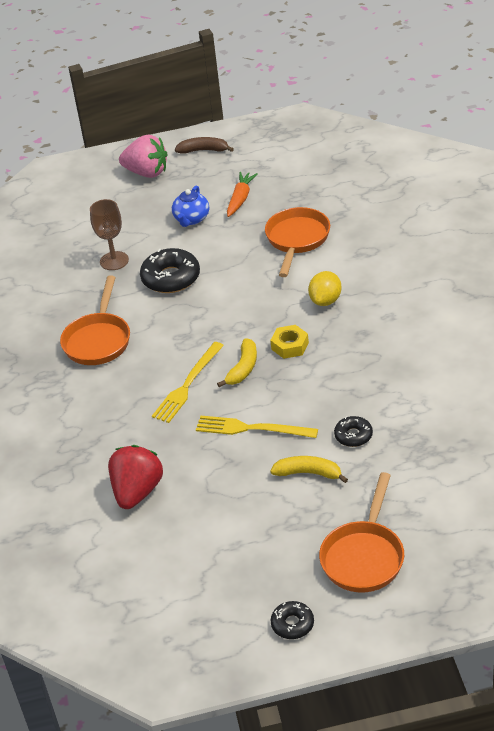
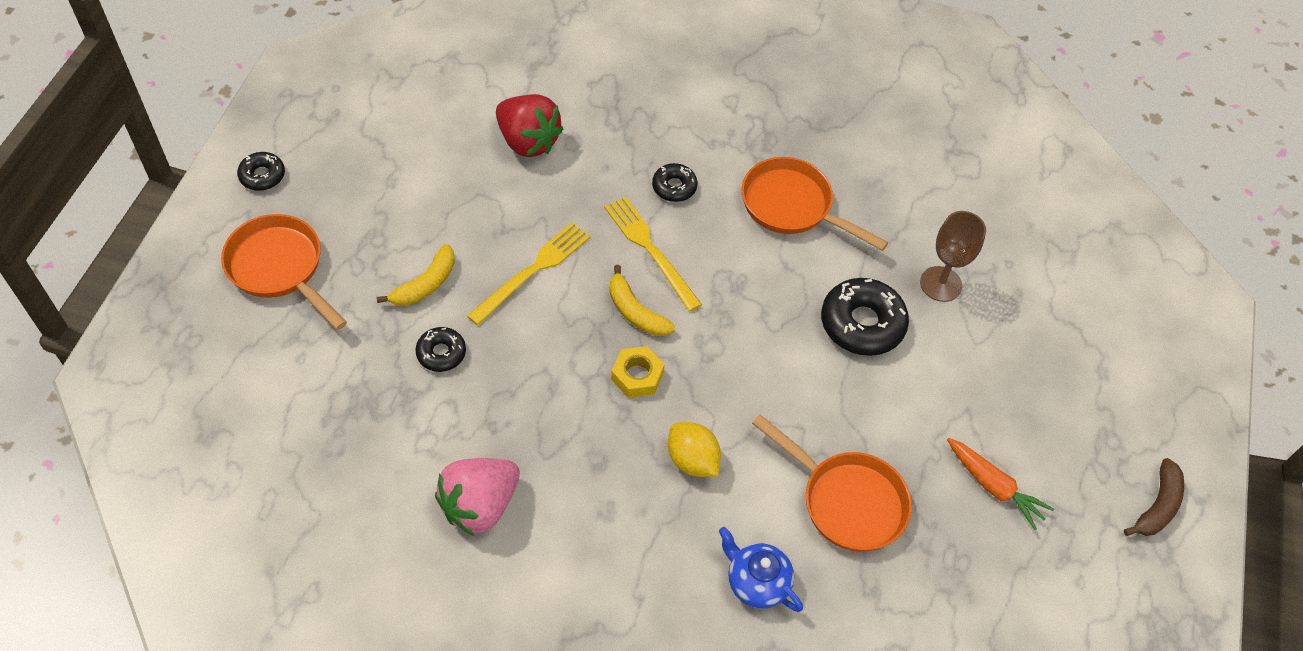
camera: 110 degrees right, 15 degrees up
(123, 399) = (674, 187): none -> black donut
(147, 173) = (1135, 408): pink strawberry -> pink strawberry (480, 505)
(191, 219) = (980, 405): blue teapot -> blue teapot (756, 582)

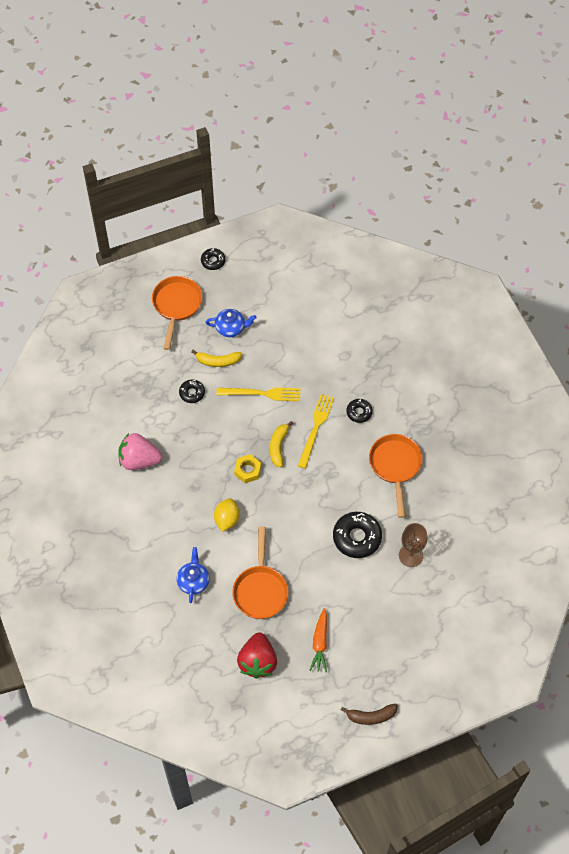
camera: 55 degrees right, 5 degrees up
(391, 231) = (231, 328): none -> blue teapot
(528, 141) = (327, 338): red strawberry -> red strawberry (257, 661)

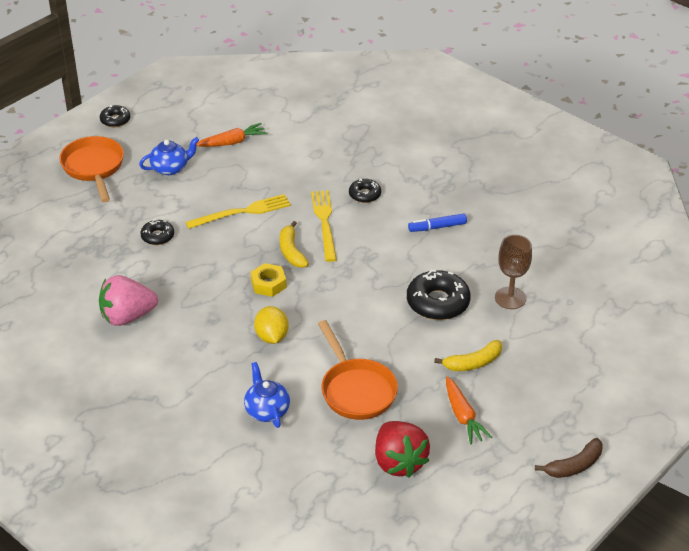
camera: 25 degrees left, 20 degrees down
(218, 361) = (172, 200): yellow banana -> yellow banana (473, 363)
(288, 319) = (232, 142): none -> orange carrot
(395, 466) = (437, 227): orange pan -> blue marker

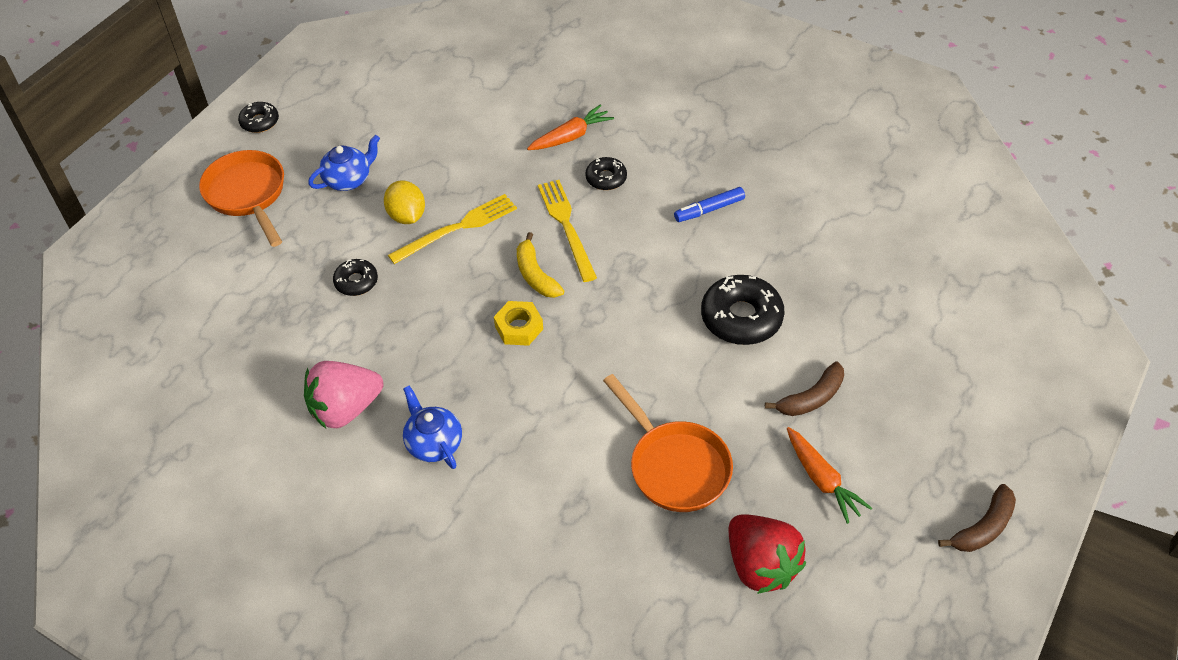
camera: 10 degrees left, 10 degrees up
(232, 142) = (419, 130): orange carrot -> orange carrot (571, 136)
(267, 410) = (567, 519): blue teapot -> blue teapot (433, 443)
(271, 337) = (544, 406): yellow lemon -> yellow lemon (407, 216)
(473, 363) = (811, 398): yellow banana -> brown banana
(510, 298) = (829, 295): brown goblet -> none

